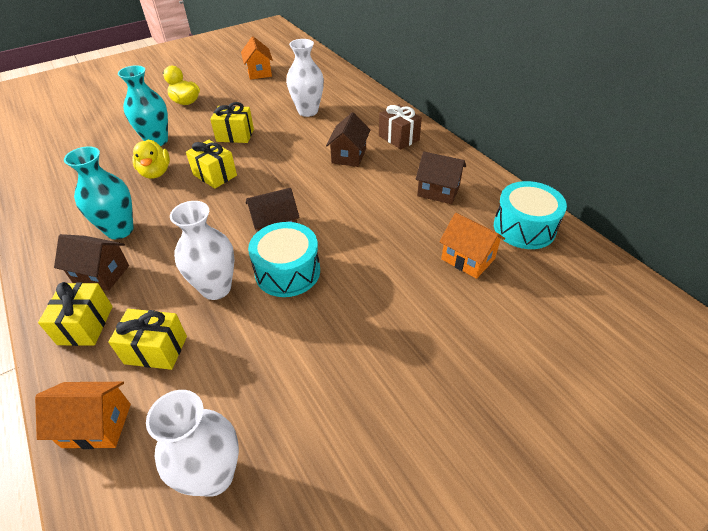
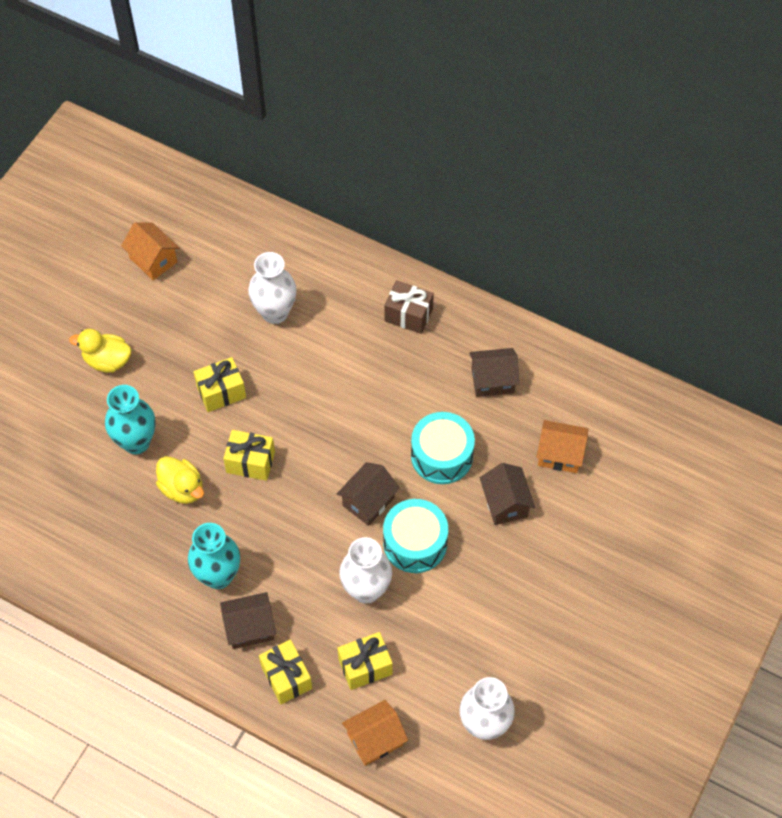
camera: 30 degrees left, 15 degrees up
(349, 156) = (373, 368): brown house -> brown house (505, 503)
(524, 228) = (591, 393): turquoise drum -> turquoise drum (442, 456)

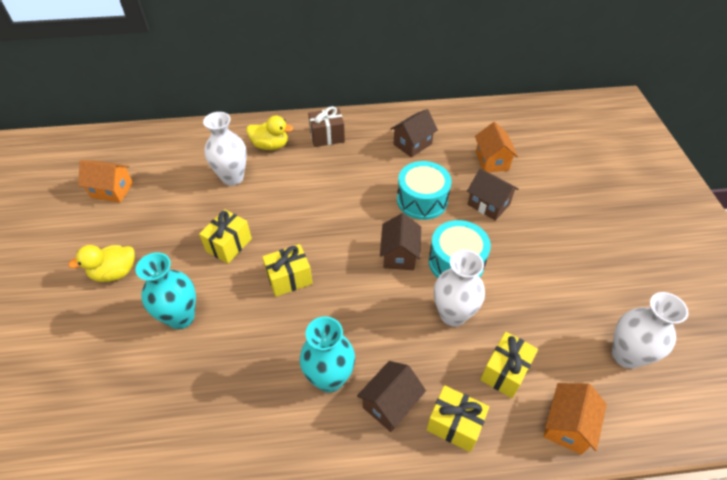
camera: 35 degrees left, 10 degrees down
(182, 488) = (247, 329): yellow duck -> yellow duck (270, 145)
(560, 454) = (492, 161): orange house -> orange house turned 75 degrees counterclockwise

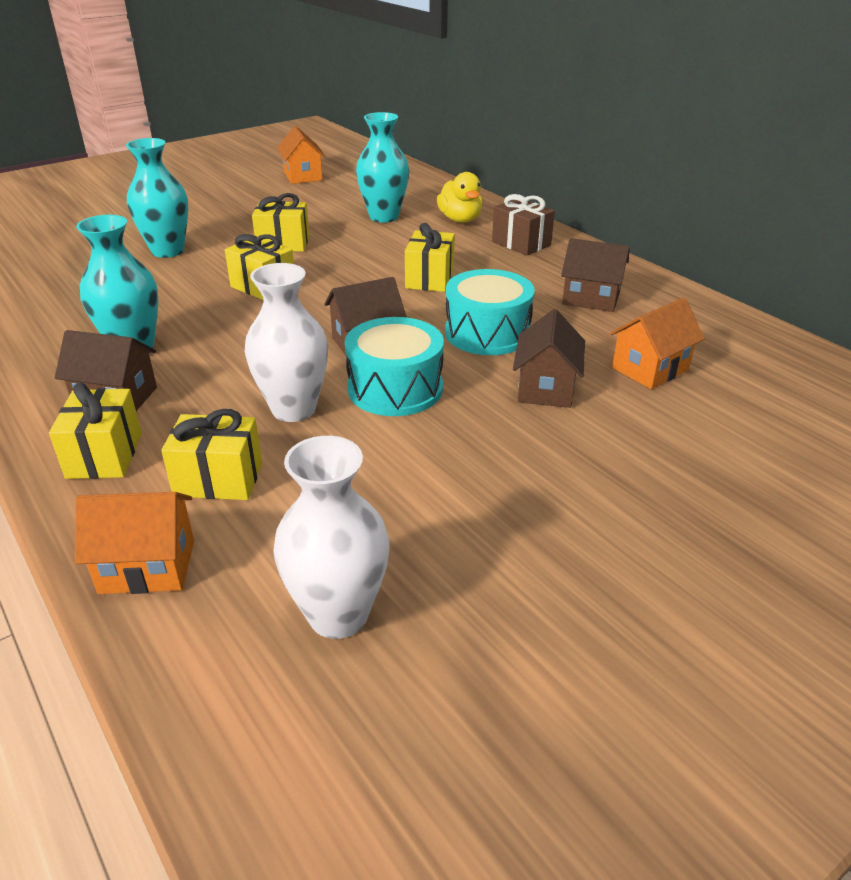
camera: 60 degrees right, 15 degrees down
(115, 272) = (201, 209): yellow duck -> none
(232, 177) = (384, 217): white vase -> turquoise vase
(341, 195) = (429, 279): none -> yellow gift

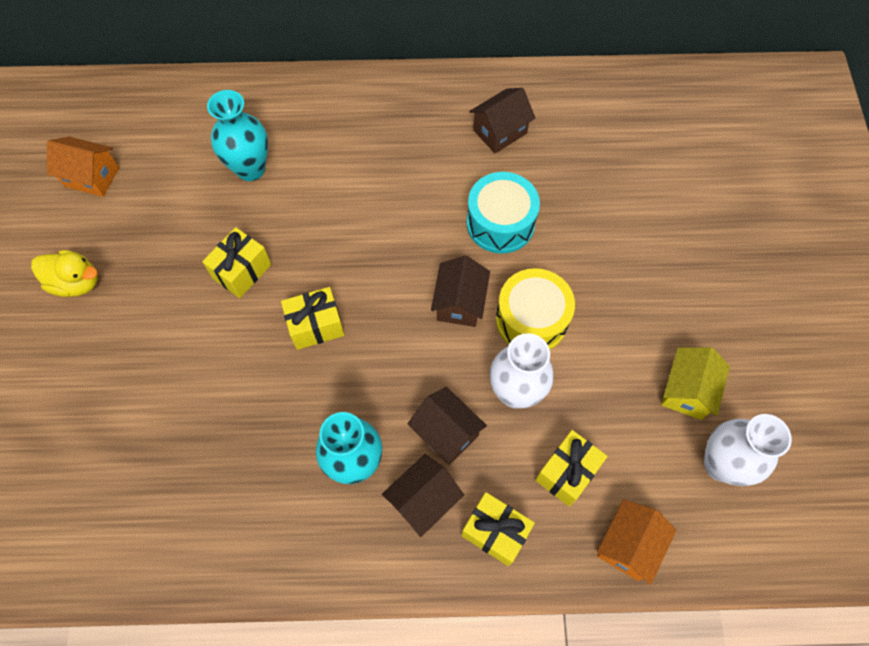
camera: 55 degrees left, 30 degrees up
(167, 251) = (180, 368): turquoise vase -> none
(395, 388) = (531, 319): turquoise drum -> yellow drum
(423, 538) = (686, 391): none -> yellow house
(429, 279) = (393, 207): yellow gift -> none
(460, 219) = (304, 120): yellow duck -> yellow duck (76, 282)
(521, 243) = (383, 111): brown gift -> none
(546, 388) = (589, 236): brown house -> brown house (446, 433)
(650, 369) = (606, 167): orange house -> none

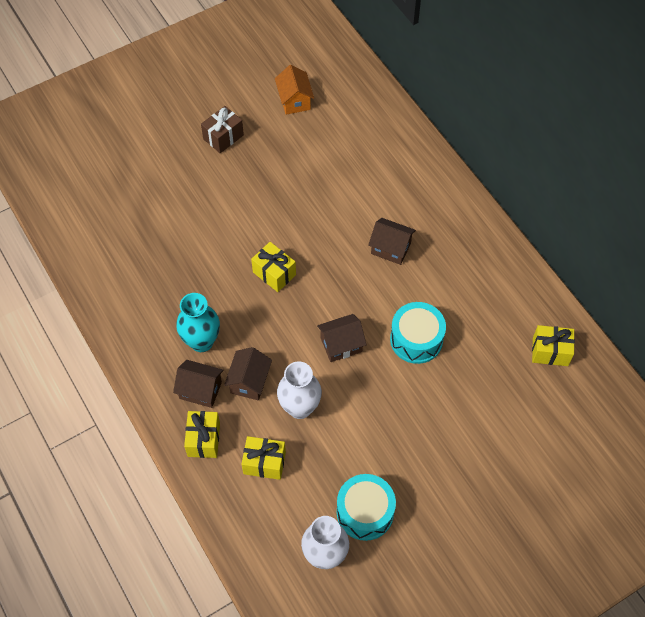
camera: 60 degrees right, 5 degrees down
(76, 282) = (223, 137): yellow duck -> brown gift
(242, 271) = (284, 214): yellow gift -> yellow gift (550, 352)
(250, 169) = (357, 177): turquoise vase -> none
(500, 132) = (489, 303): brown house -> brown house (390, 248)
(531, 319) = (356, 393): yellow drum -> none
(628, 545) = (238, 520): orange house -> none
(686, 391) = (365, 512): yellow house -> turquoise drum

